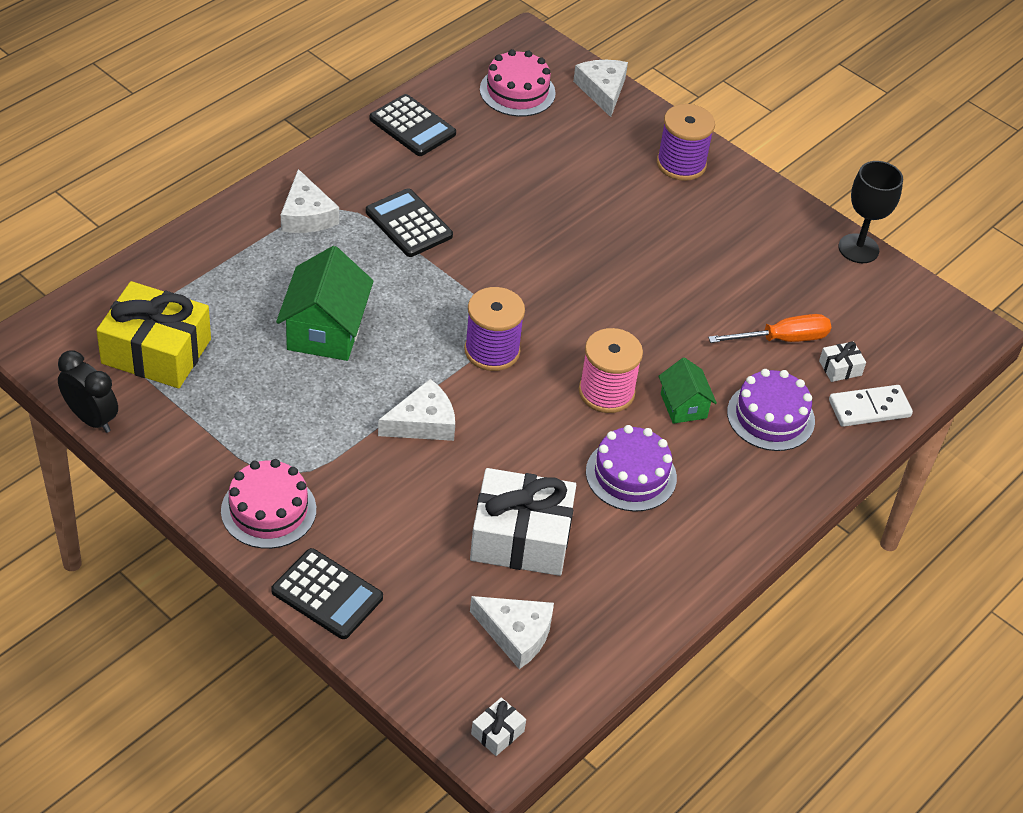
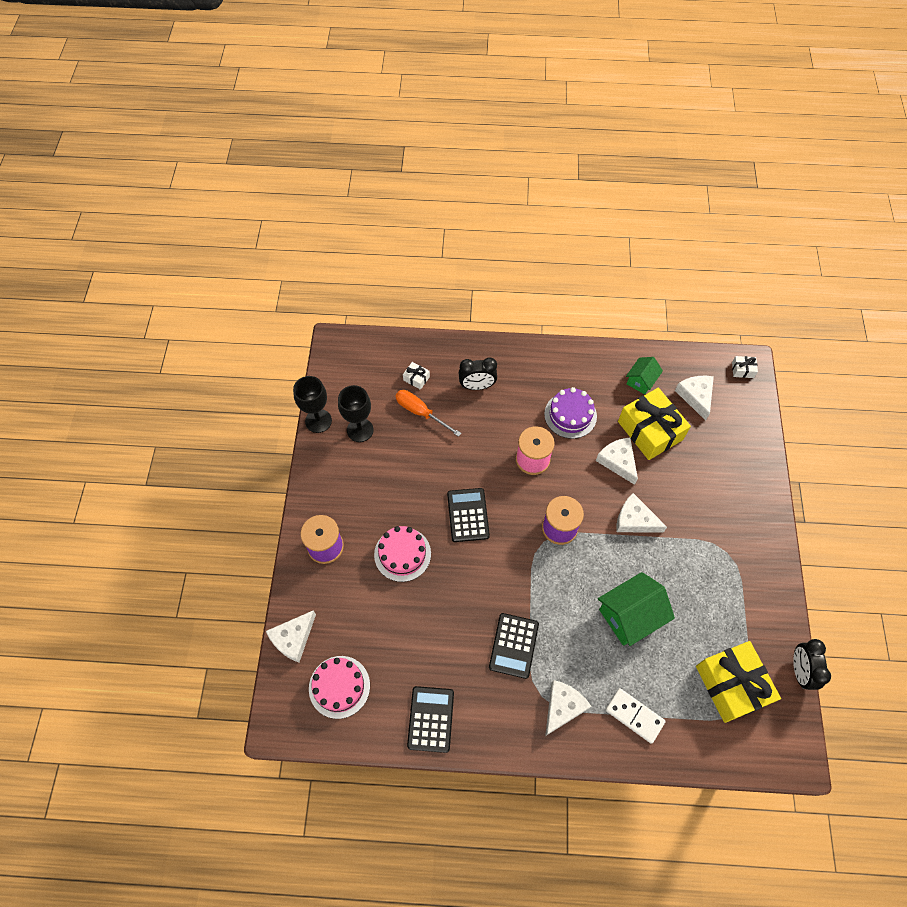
camera: 125 degrees left, 15 degrees up
(268, 510) = (751, 540): pink cake -> pink cake (402, 554)
(327, 594) = (760, 478): black calculator -> black calculator (468, 515)
(514, 469) = (618, 461): none -> white cheese
(521, 537) = (650, 430): white gift -> yellow gift
(683, 406) = (507, 423): green house -> green house (641, 381)
(770, 416) = (477, 386): purple cake -> black clock
(809, 274) = (360, 430): none -> black goblet
(869, 408) = (431, 353): white domino -> white domino (634, 716)

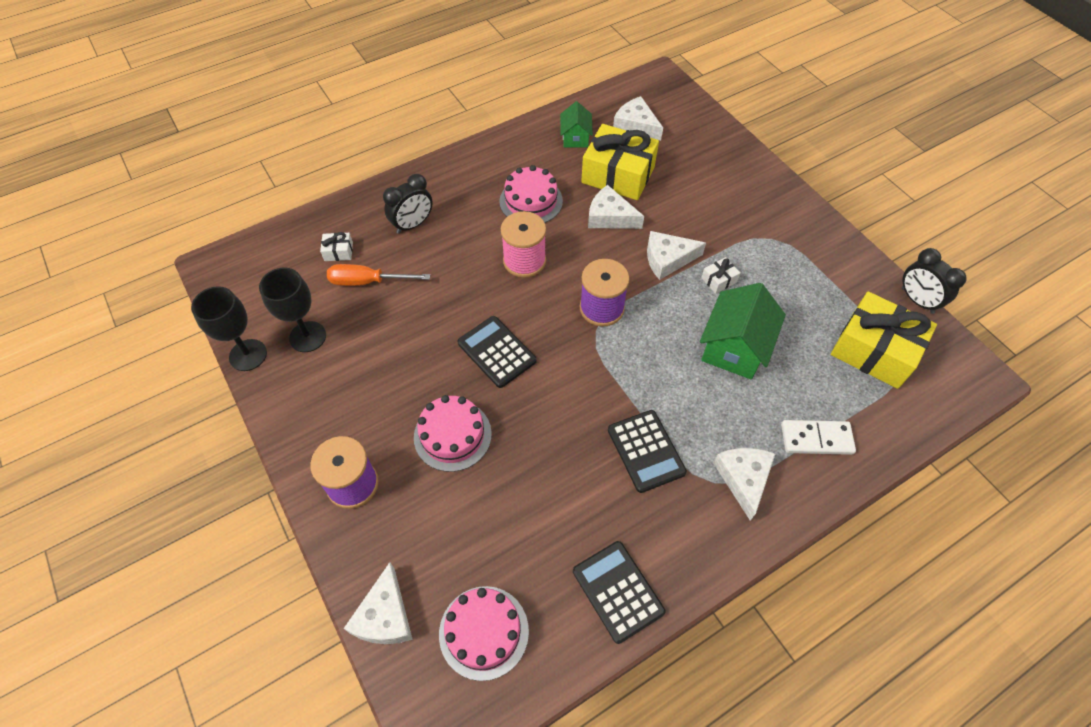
camera: 35 degrees left, 5 degrees down
(570, 415) = (531, 201): purple cake -> pink cake
(742, 370) = (658, 84): white gift -> white gift (719, 280)

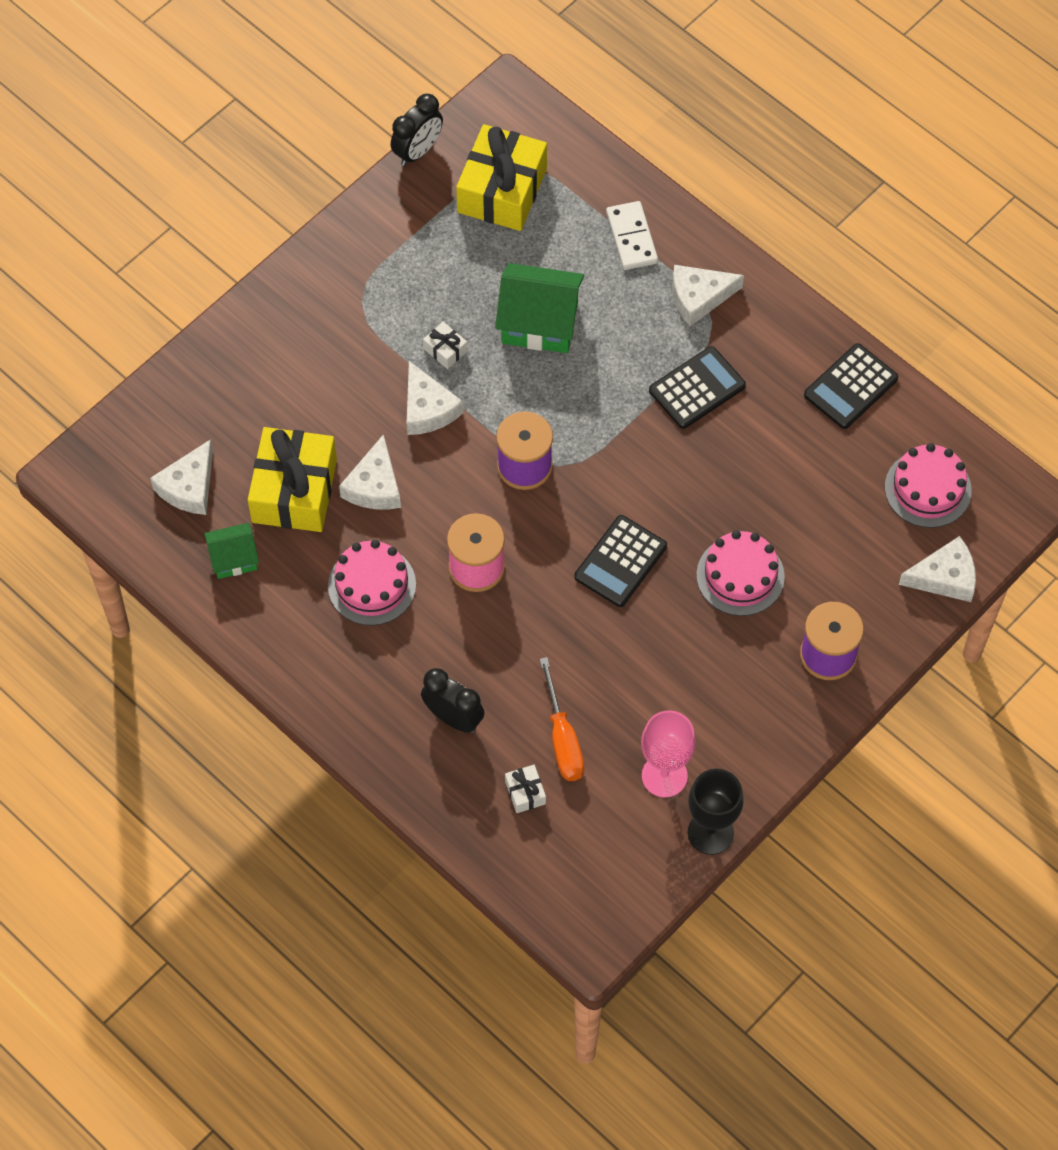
camera: 105 degrees left, 5 degrees up
(307, 337) = (664, 776): black goblet -> pink goblet

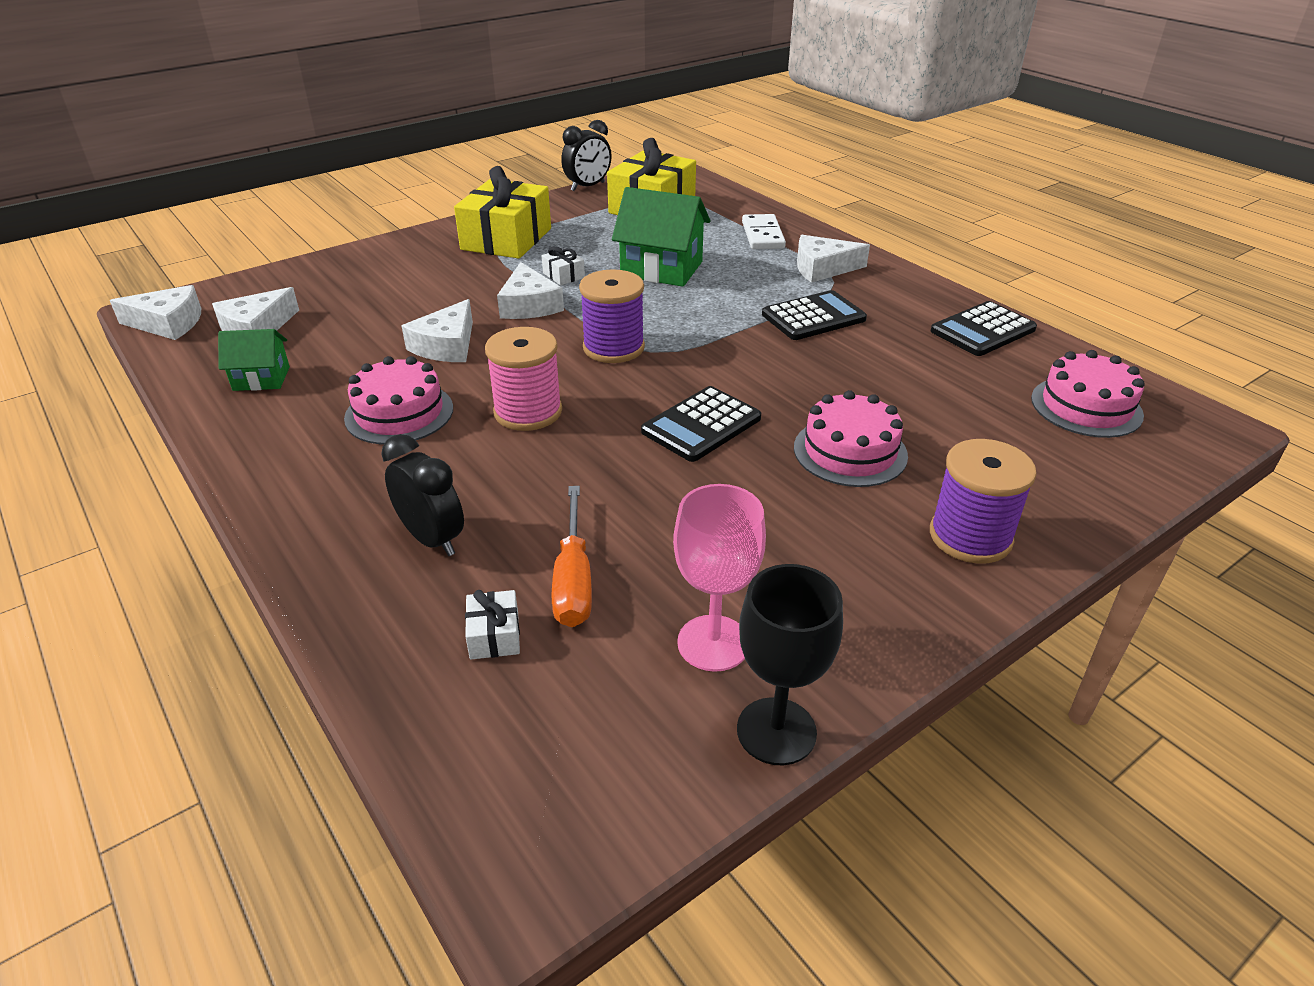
camera: 10 degrees right, 25 degrees down
(294, 491) = (361, 341): yellow gift -> yellow gift (506, 239)
(944, 577) = (1125, 481): white cheese -> white cheese (168, 323)

